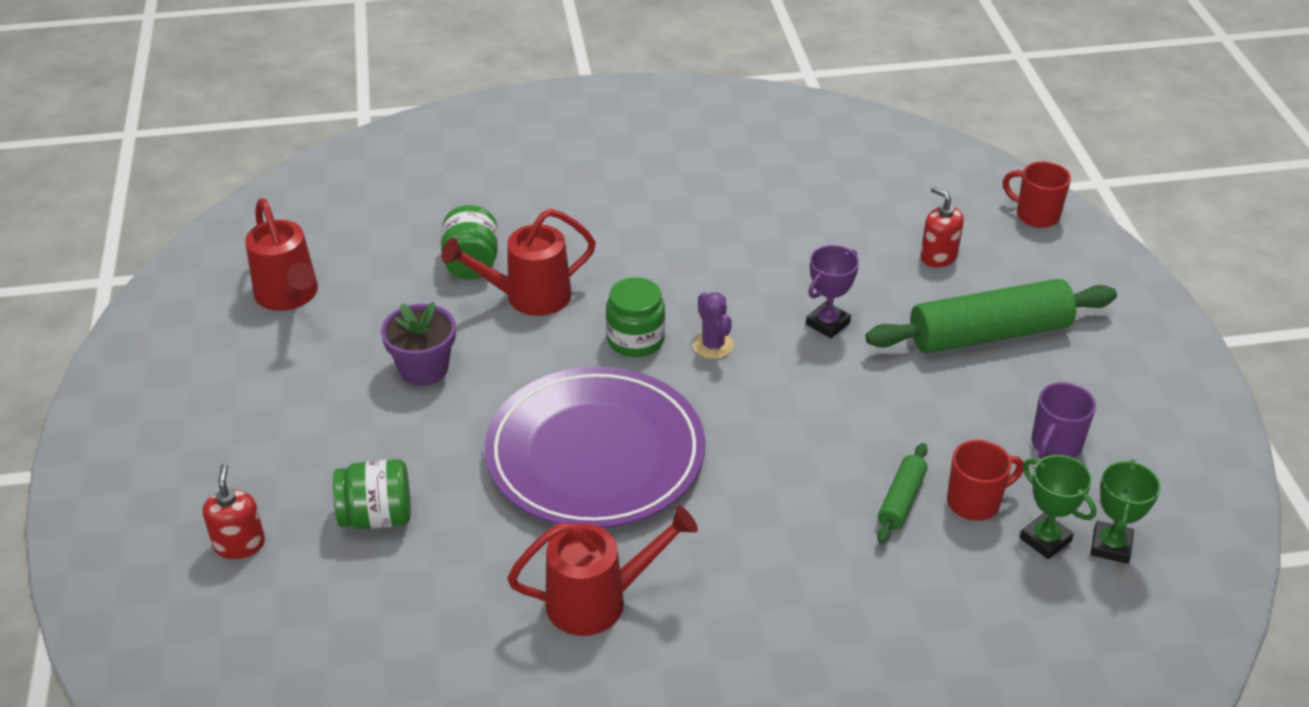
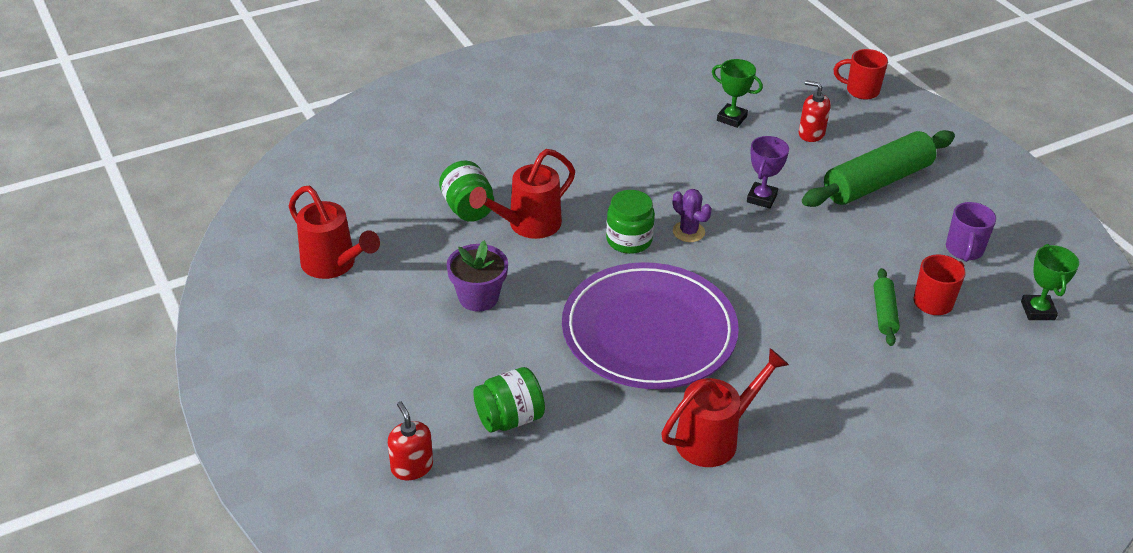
camera: 20 degrees left, 0 degrees up
(1045, 539) = (994, 317): green trophy -> green trophy (731, 118)

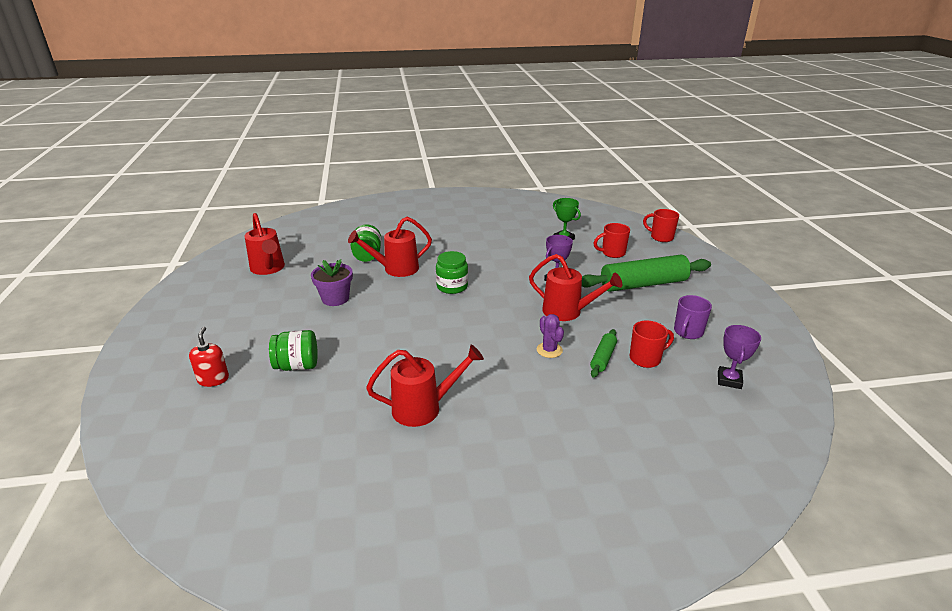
camera: 20 degrees right, 10 degrees down
(649, 331) = (427, 336): purple plate -> none
(688, 232) = (494, 289): purple cactus -> purple cactus (549, 350)
(805, 250) = (567, 312): none -> red watering can
(811, 133) = (612, 253): red soap dispenser -> red mug
(1037, 311) = (729, 380): green trophy -> purple trophy

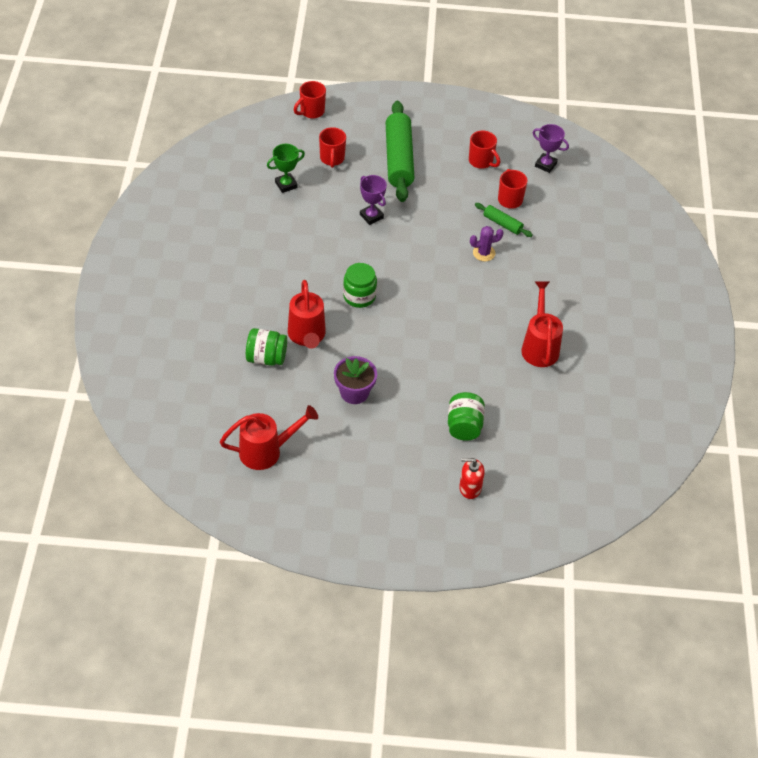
camera: 80 degrees left, 20 degrees up
(567, 312) = (430, 225): red watering can -> none
(687, 332) = (481, 161): purple mug -> red mug

